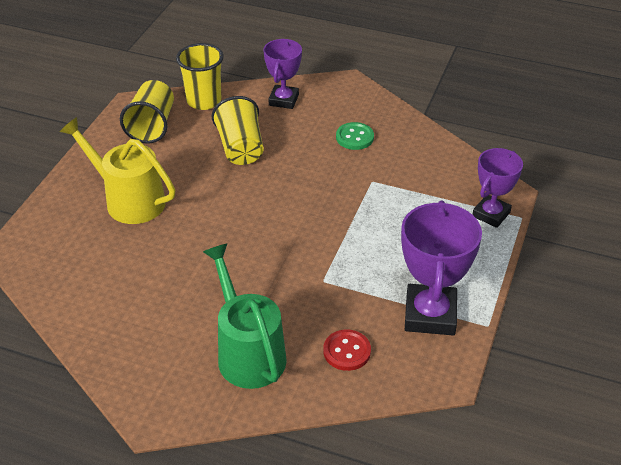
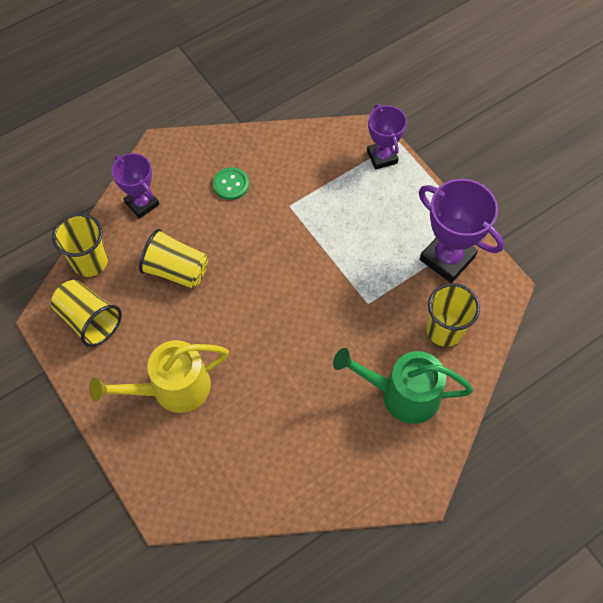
camera: 55 degrees left, 20 degrees up
(347, 351) = (444, 330): red button -> yellow cup

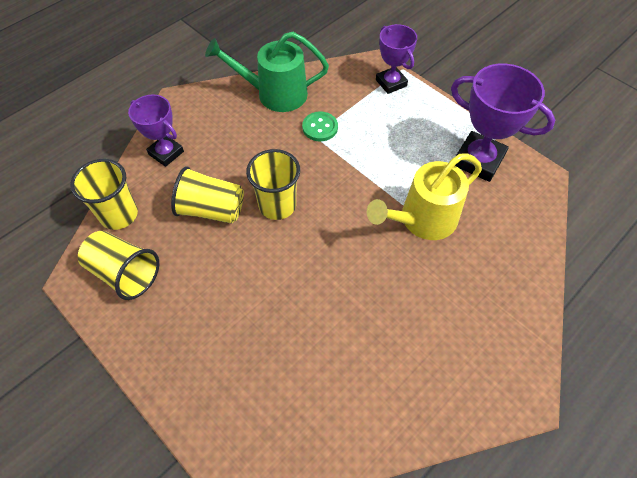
camera: 10 degrees left, 5 degrees down
(172, 388) = (227, 331): yellow watering can -> yellow watering can (422, 220)
(231, 184) = (252, 124): green button -> green button (320, 127)
(402, 394) = (474, 296): green watering can -> green watering can (275, 94)
(444, 330) = (497, 226): yellow cup -> yellow cup (277, 205)

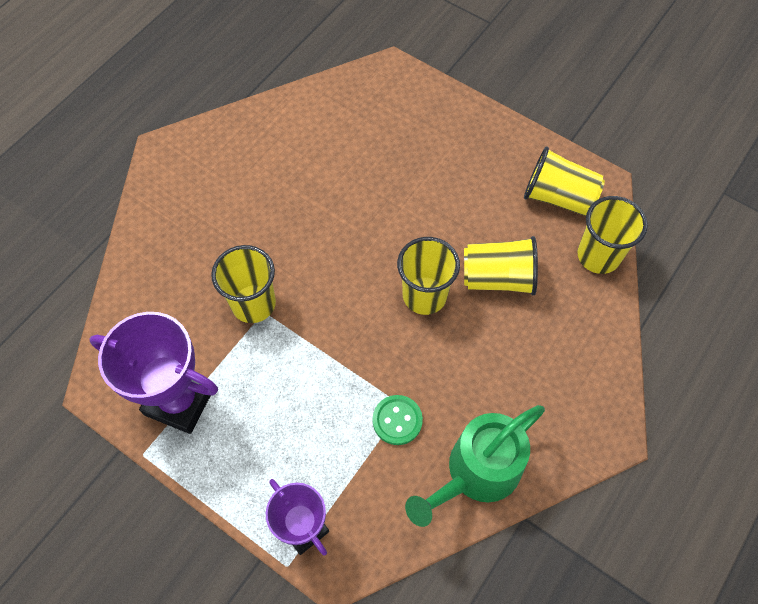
camera: 170 degrees right, 5 degrees up
(166, 153) = (585, 345): purple trophy -> none
(275, 94) = (476, 473): green watering can -> green watering can turned 150 degrees clockwise
(422, 220) = (253, 304): yellow watering can -> yellow cup

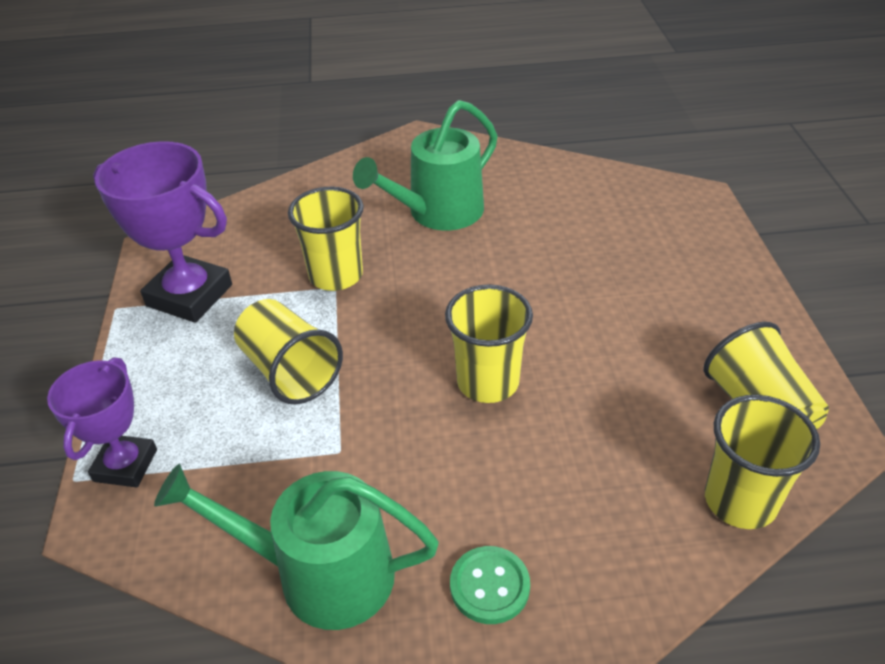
camera: 50 degrees right, 20 degrees down
(179, 400) = (190, 295): purple trophy -> purple trophy turned 45 degrees counterclockwise
(255, 204) = (438, 213): none -> green watering can
(397, 420) = (318, 458): green button -> green button (489, 586)
(498, 278) = (585, 427): yellow cup -> yellow cup (290, 371)

